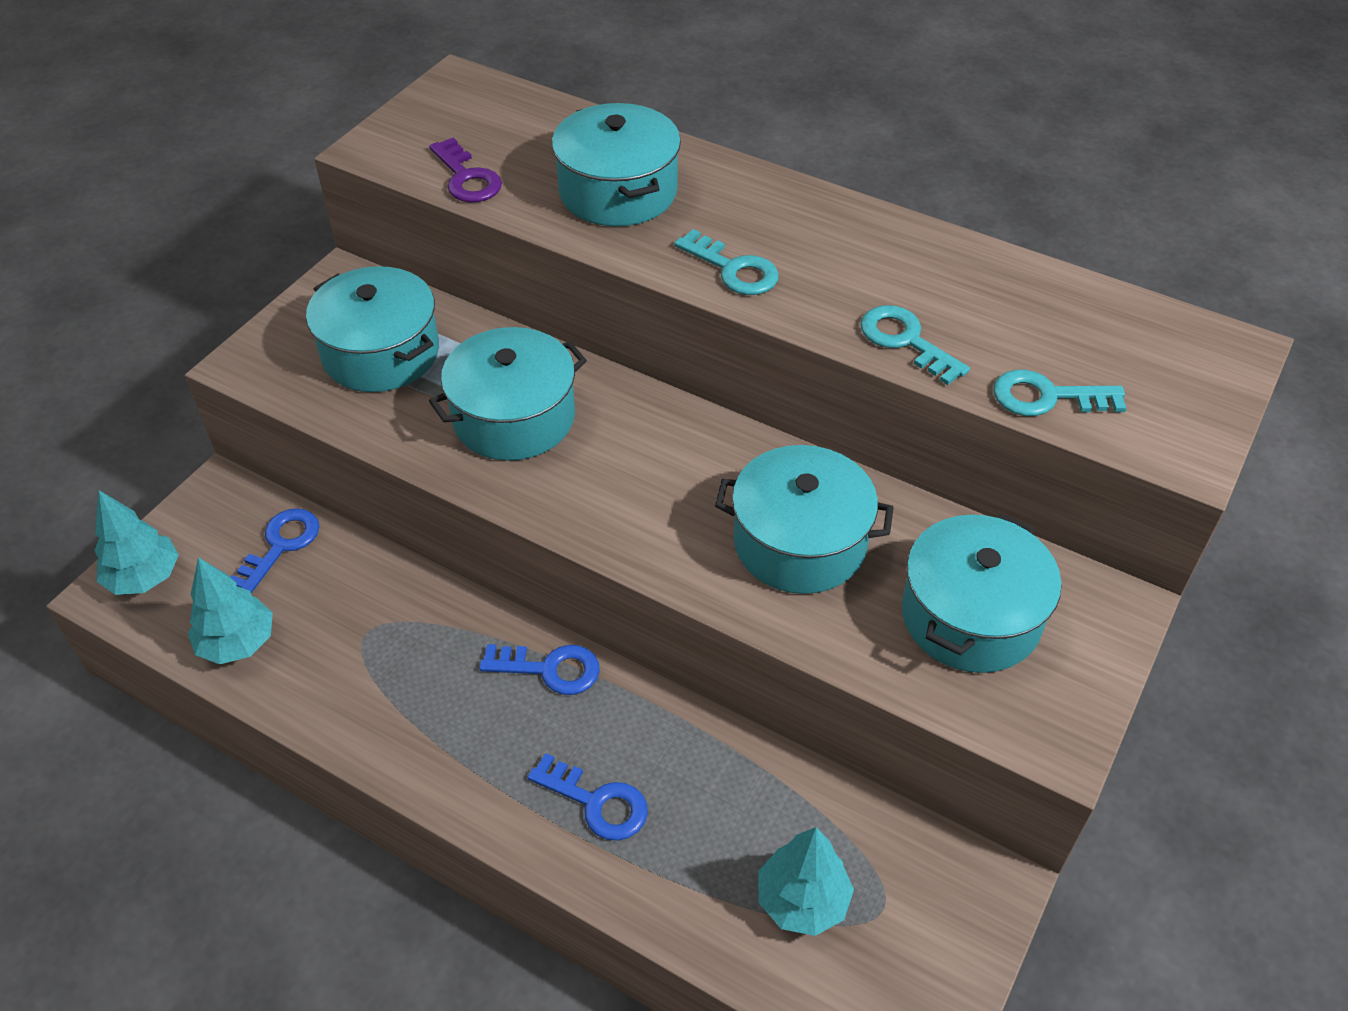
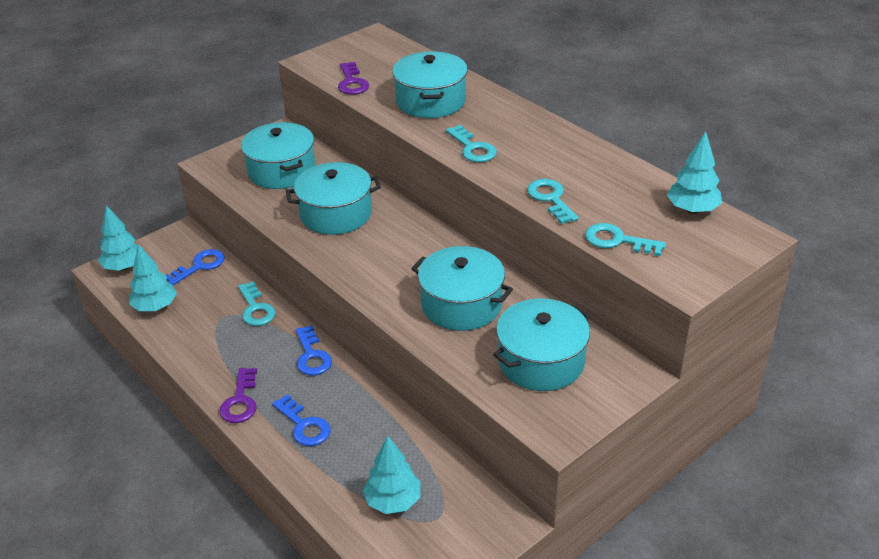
camera: 20 degrees right, 10 degrees down
(415, 604) = (256, 309): none -> turquoise key
(470, 786) = (240, 401): none -> purple key
(550, 669) = (312, 356): blue key -> blue key turned 45 degrees clockwise
(1123, 317) = (692, 210): none -> turquoise tree

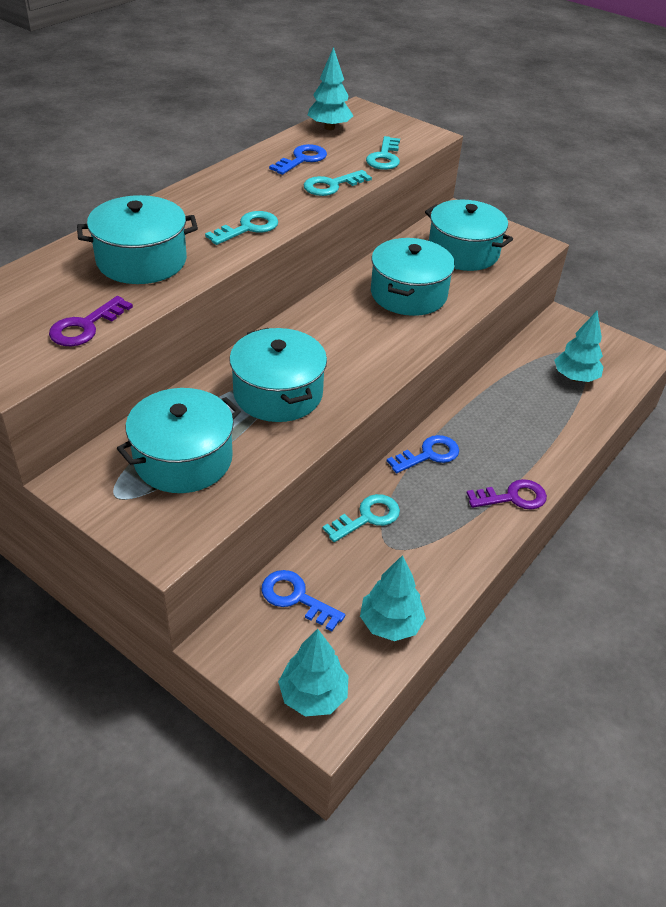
camera: 105 degrees left, 5 degrees up
(304, 425) = (522, 443): blue key -> blue key (302, 159)
(352, 82) = (85, 326): purple key -> purple key turned 150 degrees clockwise

